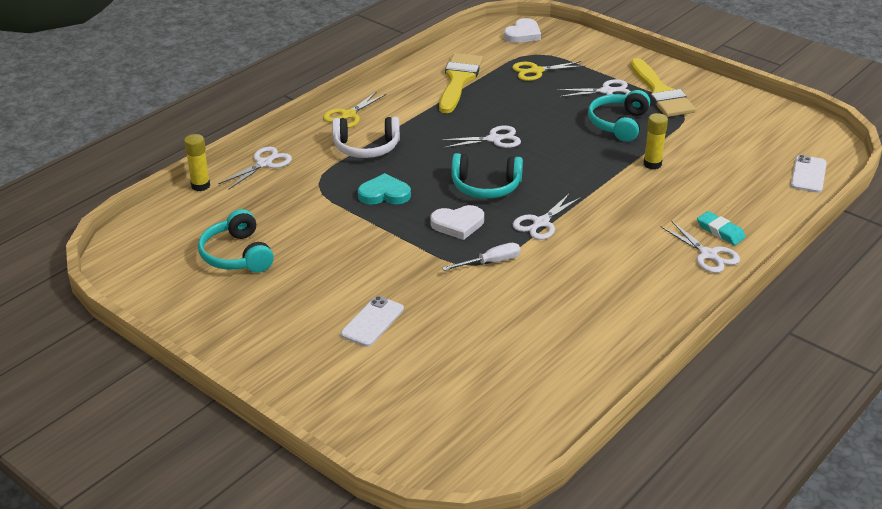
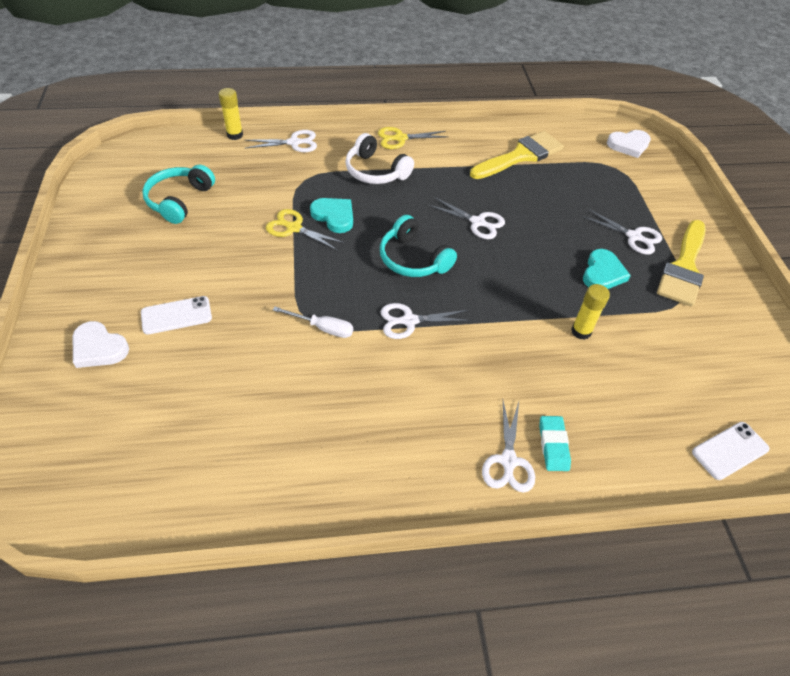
camera: 40 degrees right, 15 degrees up
(458, 224) = (347, 277): white heart -> white heart (99, 348)
(536, 71) = (595, 183): yellow scissors -> yellow scissors (293, 228)
(618, 124) = (602, 273): turquoise headphones -> turquoise heart

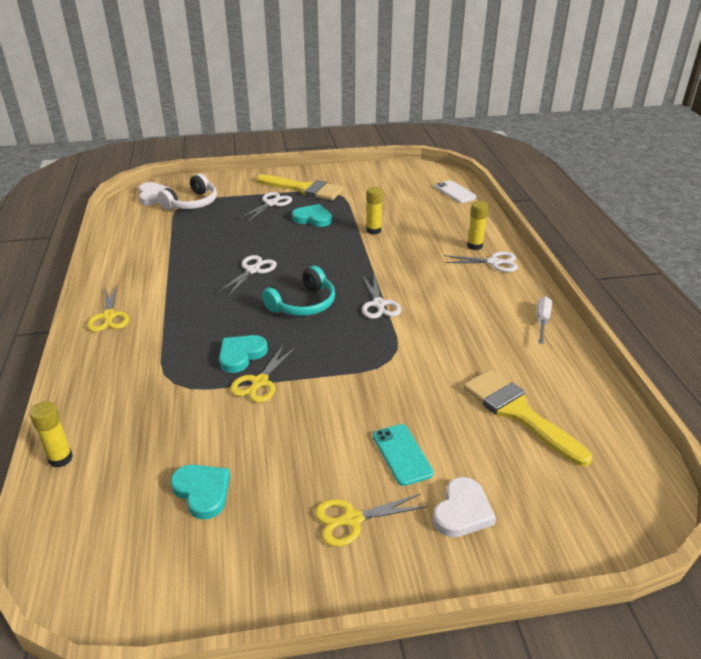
camera: 90 degrees left, 15 degrees down
(120, 278) = (351, 520): none -> yellow scissors
(176, 315) = (402, 454): white phone -> turquoise phone
(179, 200) = (202, 492): turquoise headphones -> turquoise heart
(294, 143) = (95, 398): white scissors -> none
(323, 328) = (397, 351): white screwdriver -> white screwdriver (542, 321)
(375, 171) = (166, 331): white headphones -> white headphones (192, 203)
(520, 156) = (157, 246): yellow brush -> yellow brush (518, 413)
(553, 445) = (474, 246): turquoise eraser -> yellow glue stick

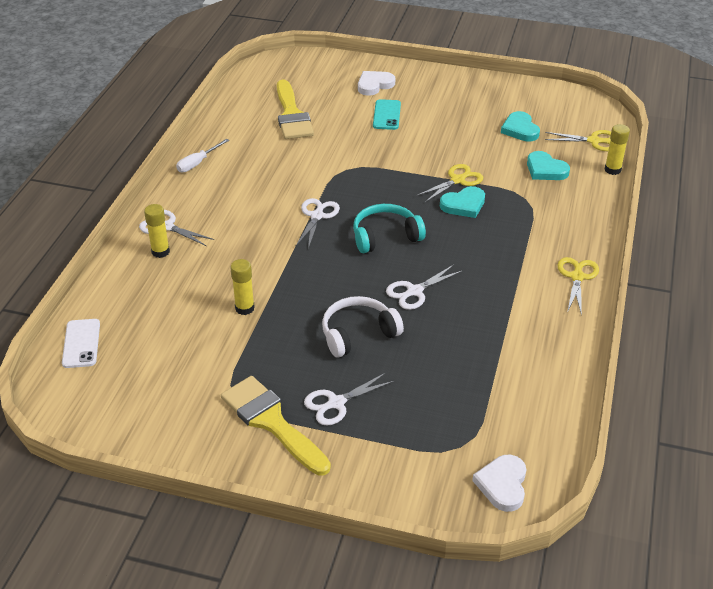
camera: 155 degrees left, 5 degrees up
(192, 203) = (447, 443): white headphones -> white headphones (358, 334)
(313, 218) = (300, 353): turquoise heart -> turquoise heart (545, 169)
(351, 520) = (438, 97): yellow scissors -> yellow scissors (594, 141)

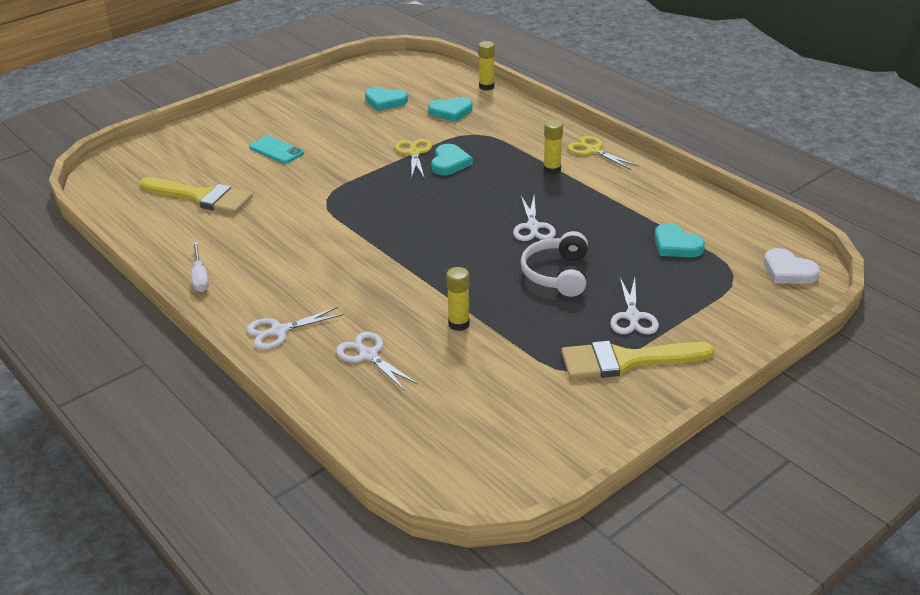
camera: 55 degrees left, 5 degrees down
(81, 343) = (402, 448): white phone -> none
(160, 252) = (315, 348): yellow glue stick -> yellow glue stick (552, 170)
(317, 216) = (374, 238): white scissors -> white scissors (368, 355)
(374, 85) = (222, 139): white heart -> none
(385, 236) = (445, 214): turquoise headphones -> none
(472, 390) = (676, 245): none -> turquoise heart
(594, 141) = (442, 79): yellow scissors -> none

